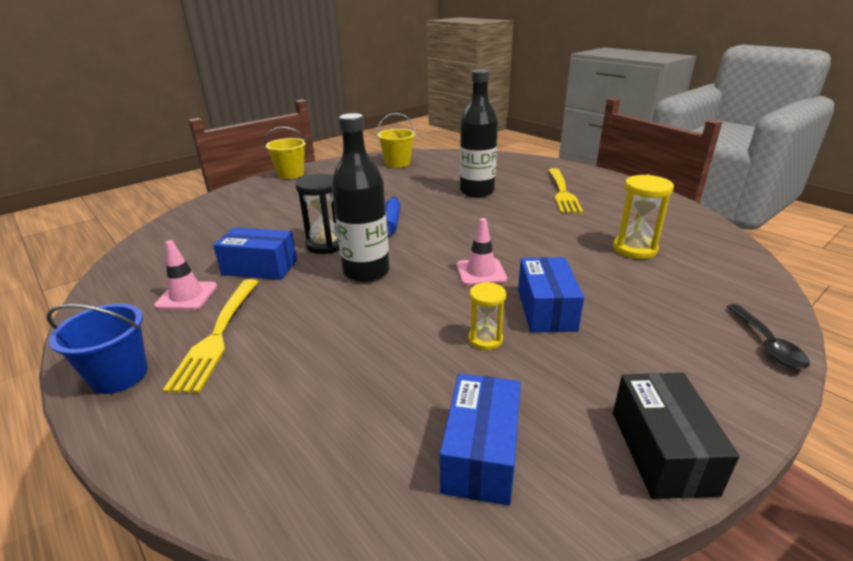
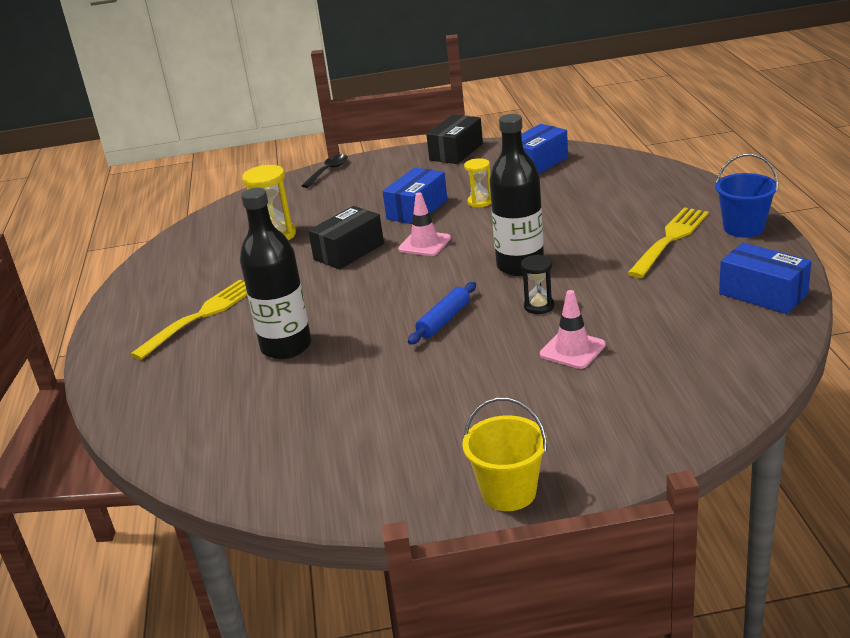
camera: 145 degrees left, 0 degrees up
(187, 296) = (699, 278): pink traffic cone -> pink traffic cone (572, 350)
(260, 267) = (621, 293): blue box -> blue box (763, 294)
(326, 245) = (539, 306): black hourglass -> black hourglass, size x0.62
(397, 163) = (300, 463): yellow bucket -> none
(540, 250) = (349, 251): none -> black box

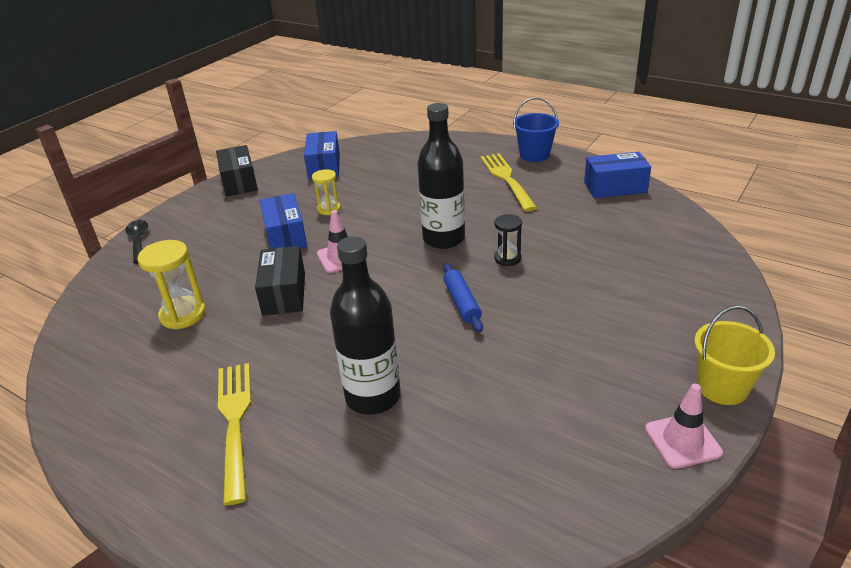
camera: 50 degrees left, 5 degrees up
(572, 350) = (581, 274): pink traffic cone -> pink traffic cone (682, 441)

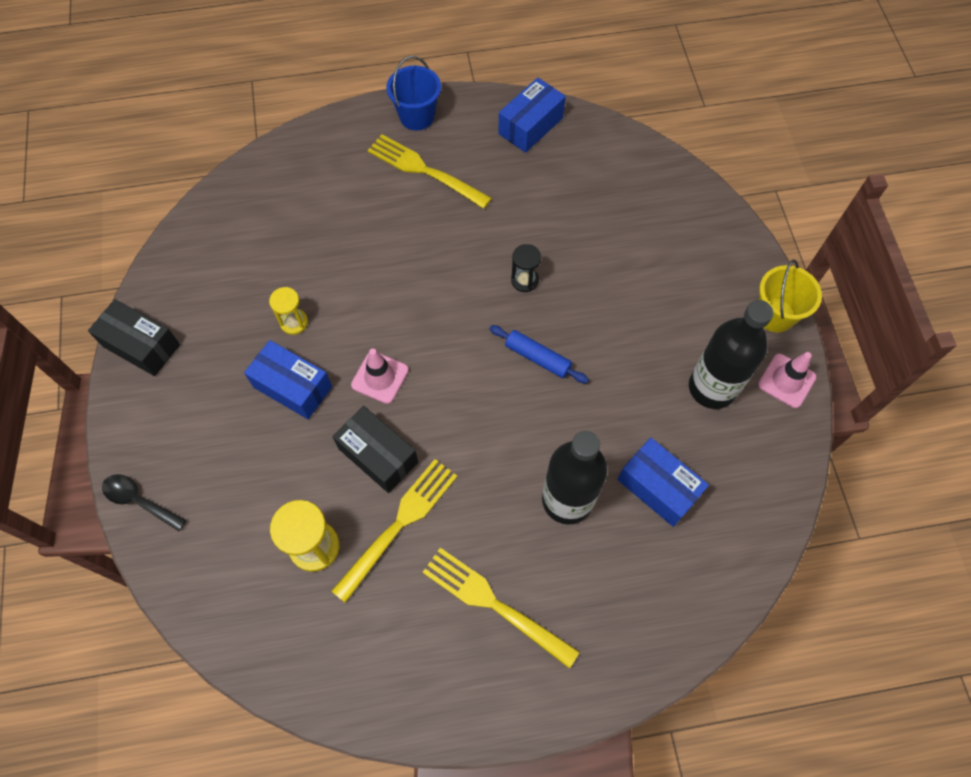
camera: 45 degrees left, 30 degrees up
(244, 335) = (399, 524): none -> yellow fork
(324, 166) = (212, 262): blue box -> blue box (658, 487)
(443, 239) = (447, 291): black bottle -> black bottle (712, 388)

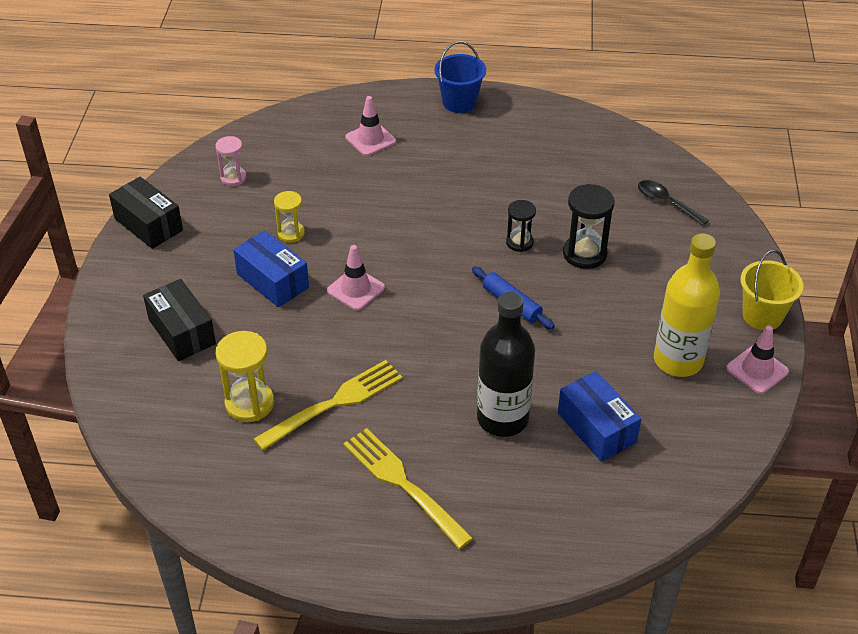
camera: 15 degrees right, 20 degrees down
(139, 501) = (105, 336): black spoon -> black spoon (666, 203)
(213, 264) = (233, 178): none -> pink hourglass
(340, 183) = (370, 139): none -> pink traffic cone
(378, 455) = (333, 347): black box -> black box (182, 332)
(424, 170) = (452, 143): yellow fork -> none
(530, 126) = (566, 127): blue box -> none
(591, 280) = (584, 254): none -> black hourglass
(712, 388) = (678, 360): black bottle -> yellow bottle

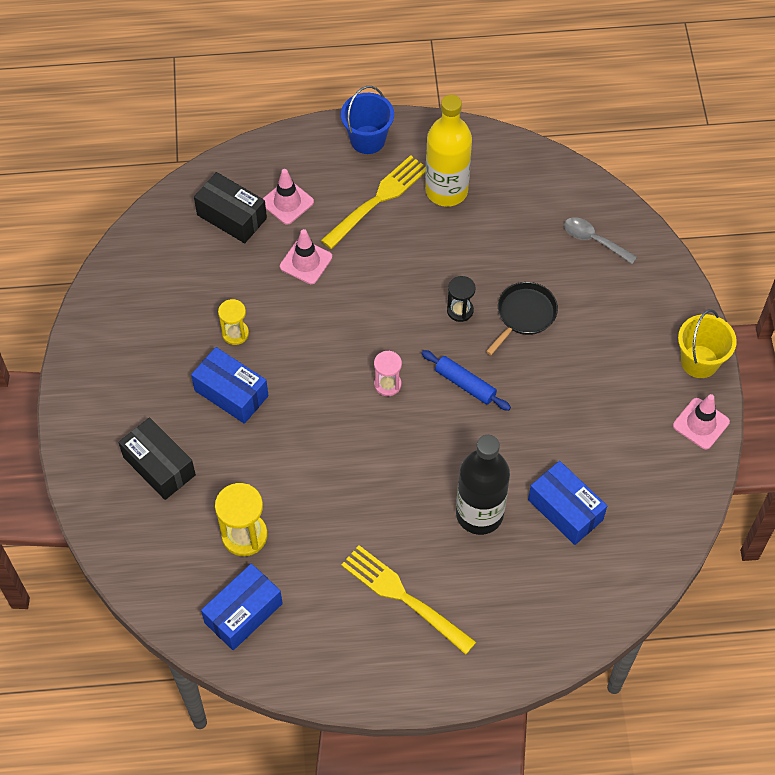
camera: 10 degrees left, 15 degrees up
(148, 224) = (90, 344): black box -> black box (232, 216)
(227, 474) = (243, 613): none -> blue box
(233, 178) = (160, 272): pink hourglass -> pink hourglass (387, 384)
(334, 403) = (323, 522): yellow fork -> yellow fork (378, 200)
(356, 289) = (314, 391): pink traffic cone -> pink traffic cone (306, 262)
(584, 254) = (524, 315): black hourglass -> black pan
(666, 203) = (594, 240): black spoon -> grey spoon
(678, 360) = (628, 424): yellow bottle -> yellow bottle (446, 190)

